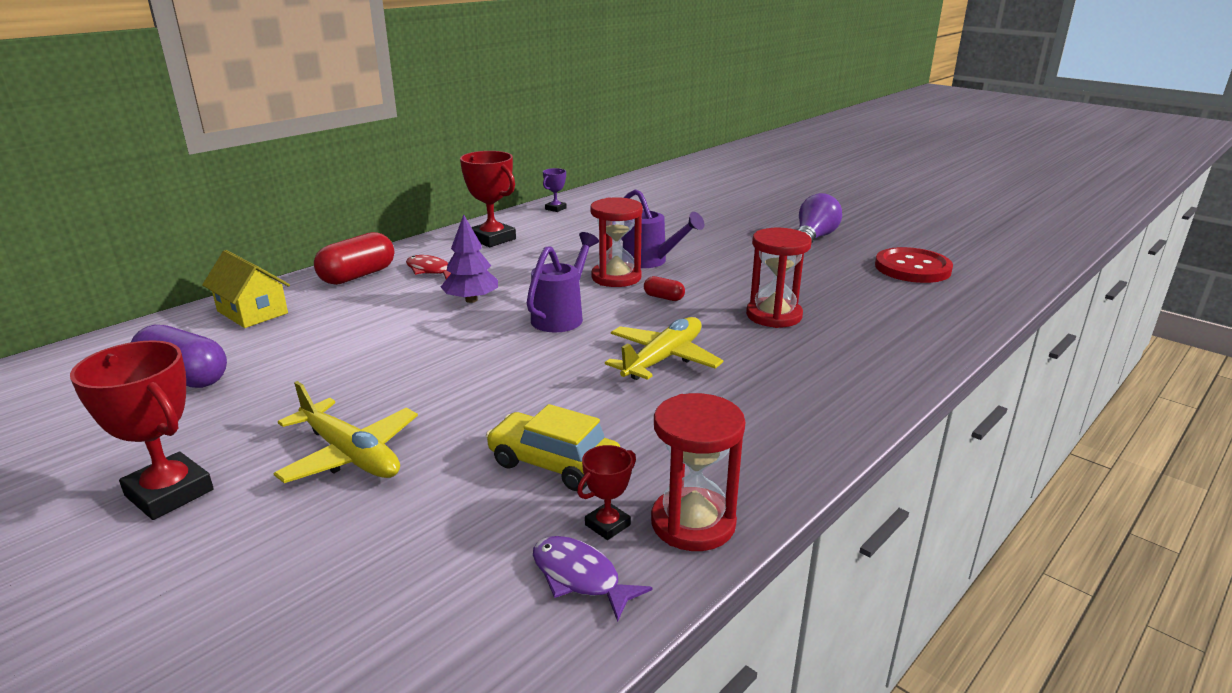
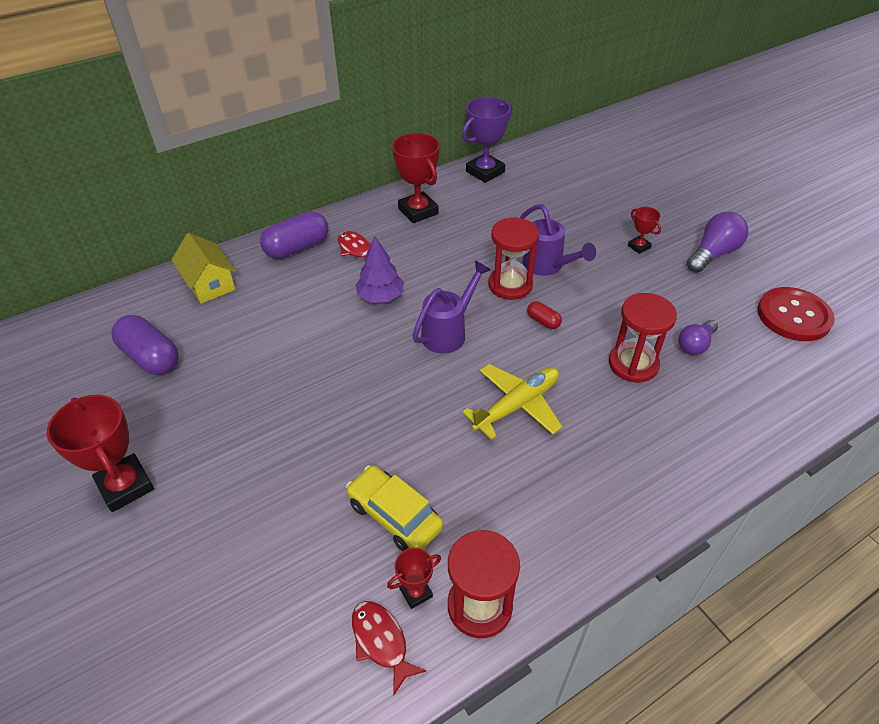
camera: 15 degrees right, 20 degrees up
(350, 454) = (251, 472): yellow plane -> none
(358, 276) = (297, 248): red capsule -> purple capsule
(555, 208) = (485, 172): purple trophy -> purple trophy, size x1.96
(580, 577) = (381, 642): purple fish -> red fish
(738, 241) = (639, 247): none -> red trophy
(829, 296) = (695, 345): none -> purple light bulb

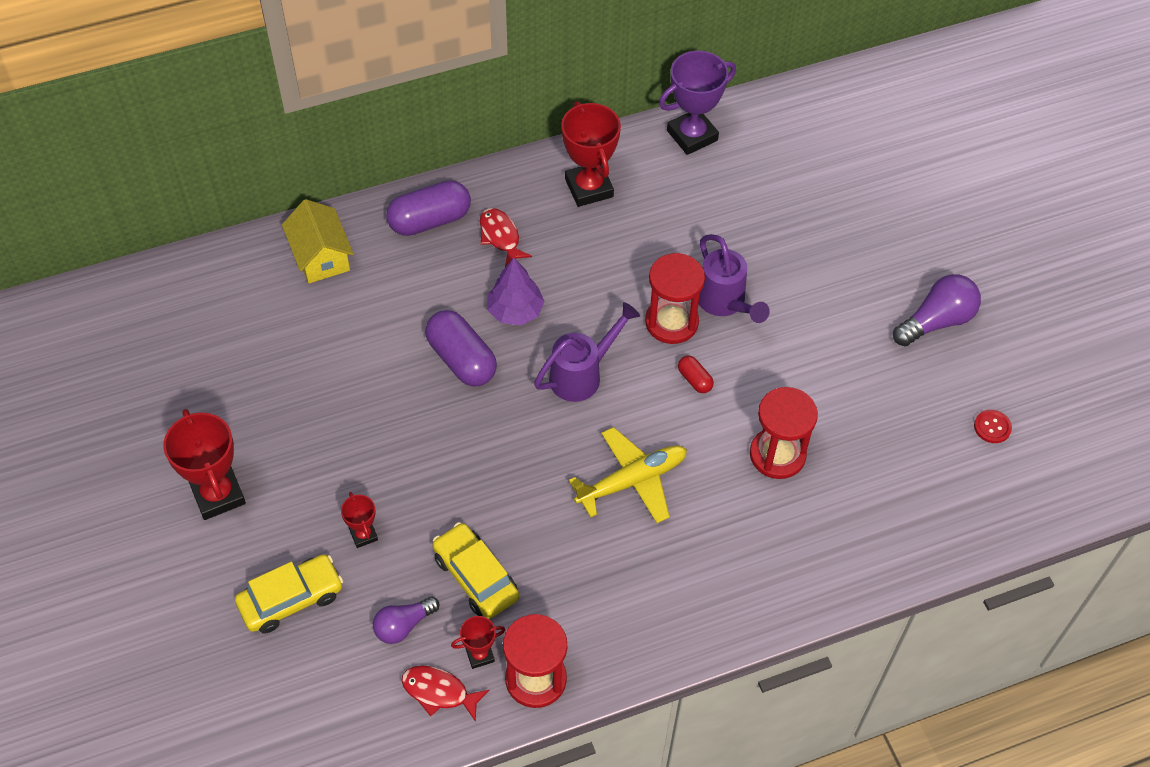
camera: 10 degrees right, 10 degrees up
(151, 357) = (249, 346): purple capsule -> purple capsule (462, 359)
(208, 574) = (291, 599): none -> yellow car
(381, 642) = (439, 692): red fish -> red fish turned 45 degrees counterclockwise
(639, 247) = (848, 293): red trophy -> red trophy (363, 535)
(695, 345) = (858, 443): purple light bulb -> purple light bulb (403, 625)
(793, 316) = (992, 427): red button -> red button, size x0.44

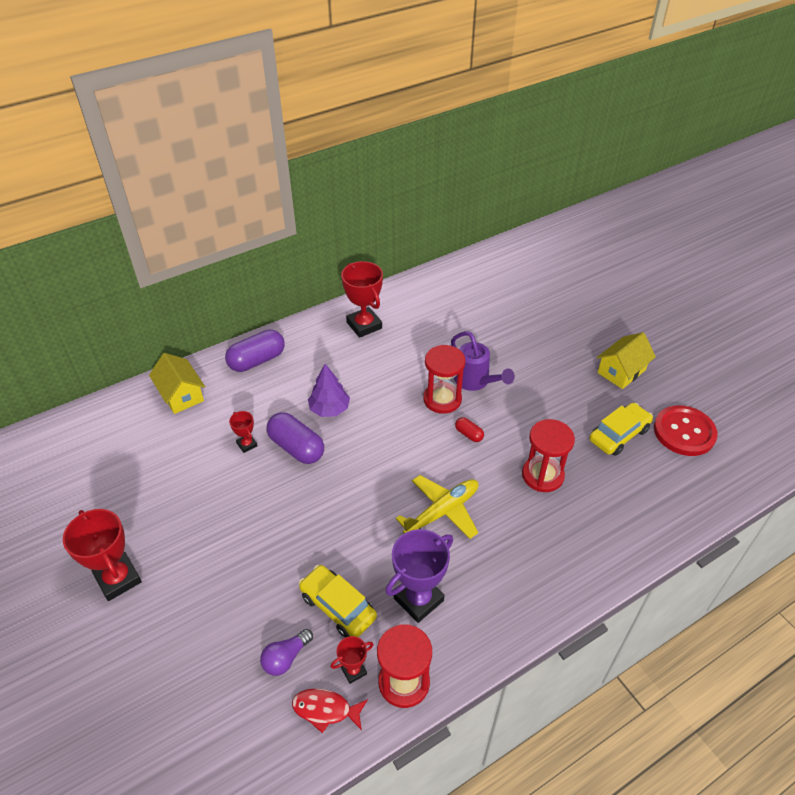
camera: 10 degrees left, 10 degrees down
(291, 599) = (188, 653): yellow car -> yellow car (618, 435)
(363, 535) = (241, 589): red trophy -> red trophy (247, 444)
(500, 236) = (309, 363): red fish -> none
(583, 374) = (387, 443): purple watering can -> none
(692, 135) = (425, 286): purple trophy -> purple trophy (418, 599)
(936, 321) = (621, 371): purple light bulb -> yellow house
(992, 427) = (684, 432): red button -> red button, size x2.27

